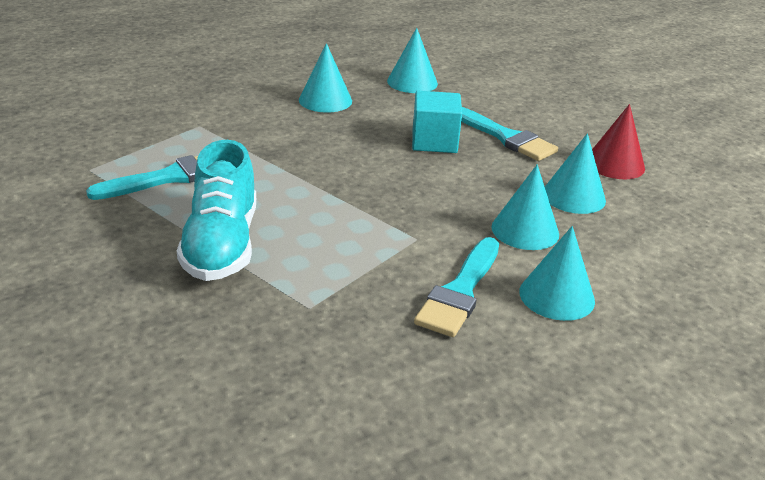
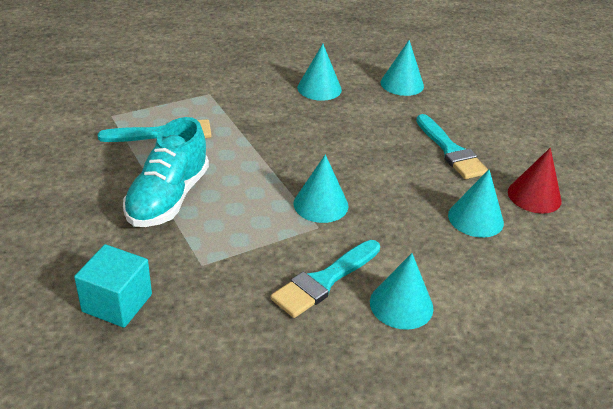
camera: 20 degrees right, 5 degrees up
(434, 141) = (386, 143): turquoise cube -> turquoise cube (117, 303)
(525, 230) = (412, 240): turquoise cone -> turquoise cone (320, 204)

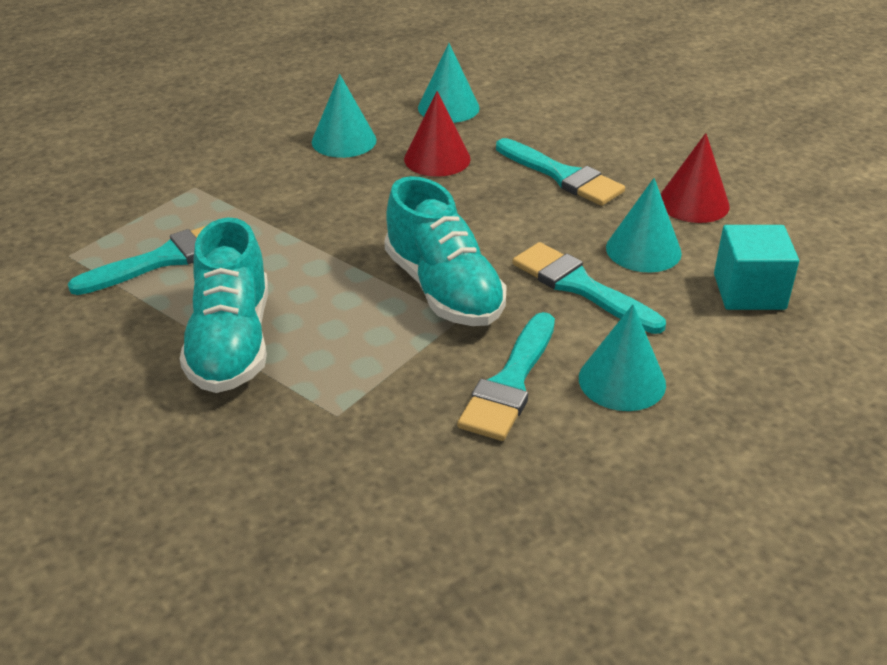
camera: 20 degrees left, 0 degrees up
(117, 303) = (253, 503): turquoise cube -> turquoise cube (749, 291)
(320, 204) = (443, 289): turquoise cone -> turquoise shoe
(372, 116) = (437, 159): none -> red cone
(414, 231) = (581, 287): none -> turquoise brush

